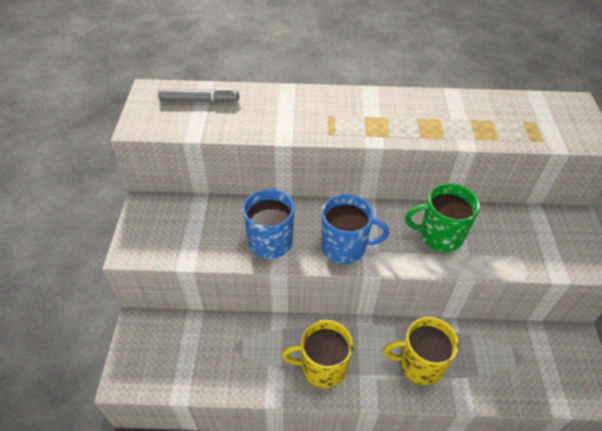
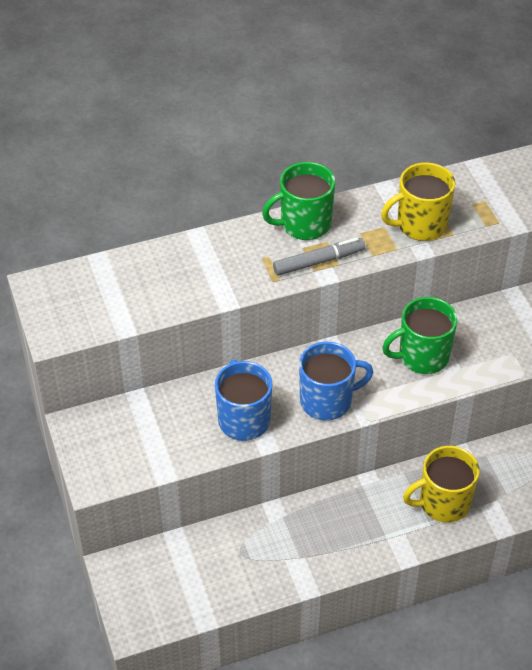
camera: 20 degrees left, 0 degrees up
(199, 101) = (104, 282): grey marker -> grey marker (318, 261)
(322, 367) = (343, 540): yellow mug -> yellow mug (420, 225)
(374, 101) = (304, 224): none -> green mug

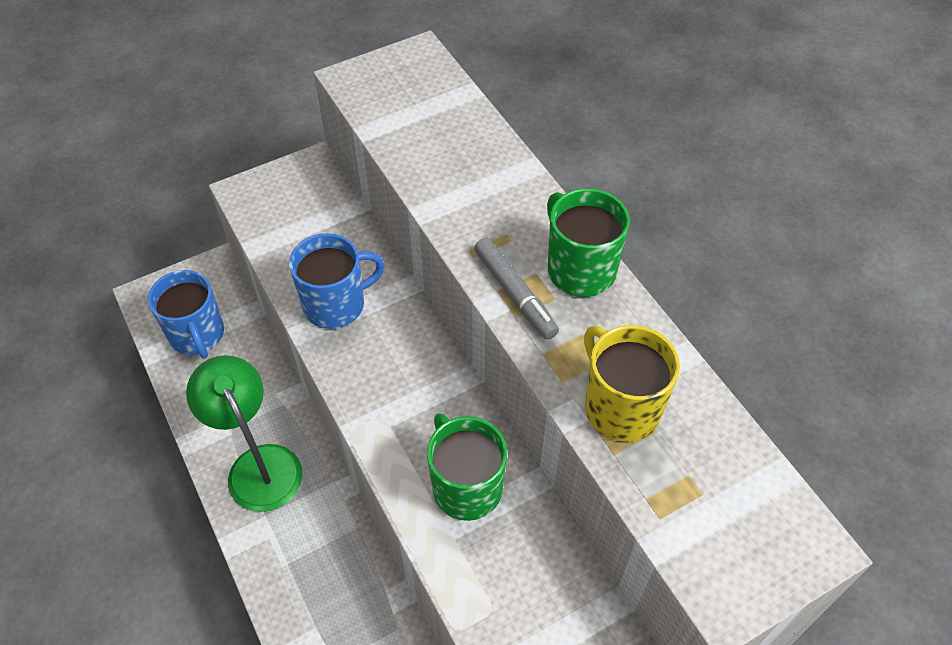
camera: 80 degrees right, 5 degrees up
(327, 401) = (374, 385): blue mug -> blue mug (197, 335)
(338, 537) = (258, 464): none -> green lamp
(443, 503) = (316, 579): yellow mug -> none

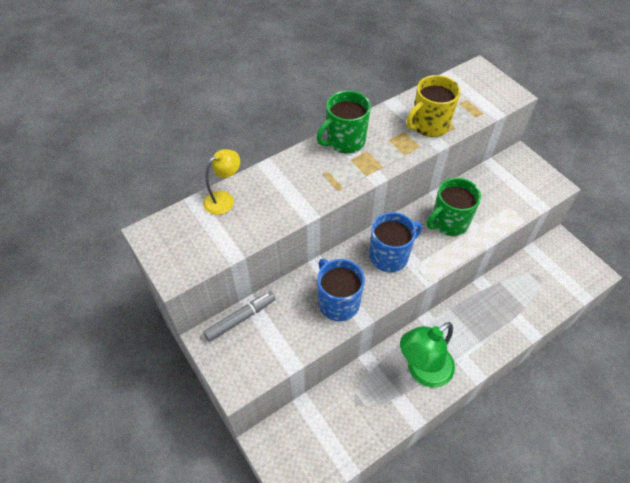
camera: 95 degrees left, 0 degrees up
(197, 335) = (328, 438): blue mug -> blue mug (390, 256)
(467, 121) = (224, 199): none -> yellow lamp
(514, 293) = (366, 167): grey marker -> grey marker (240, 319)

